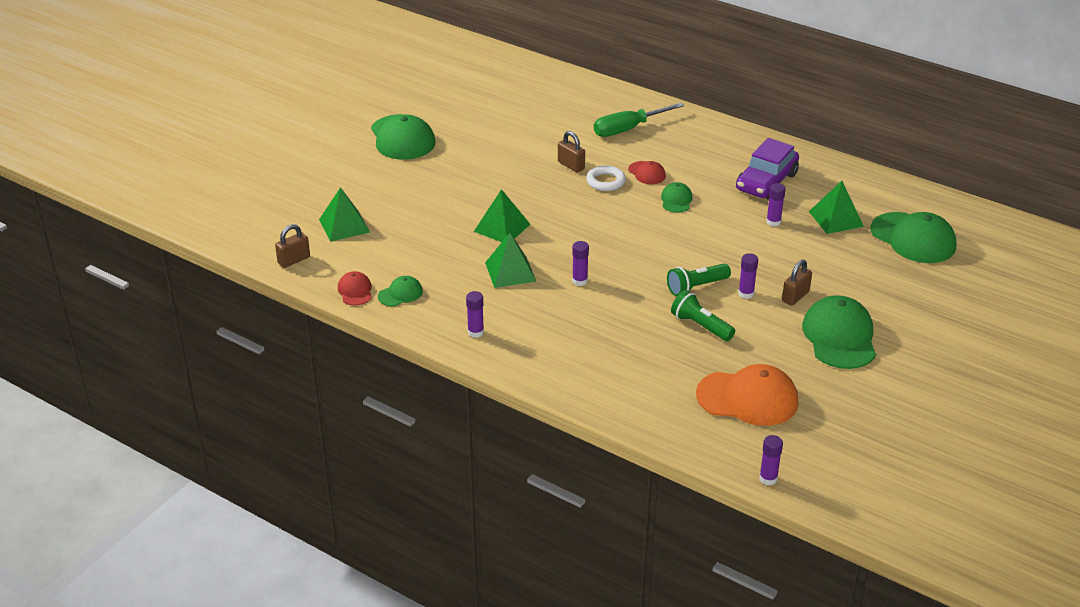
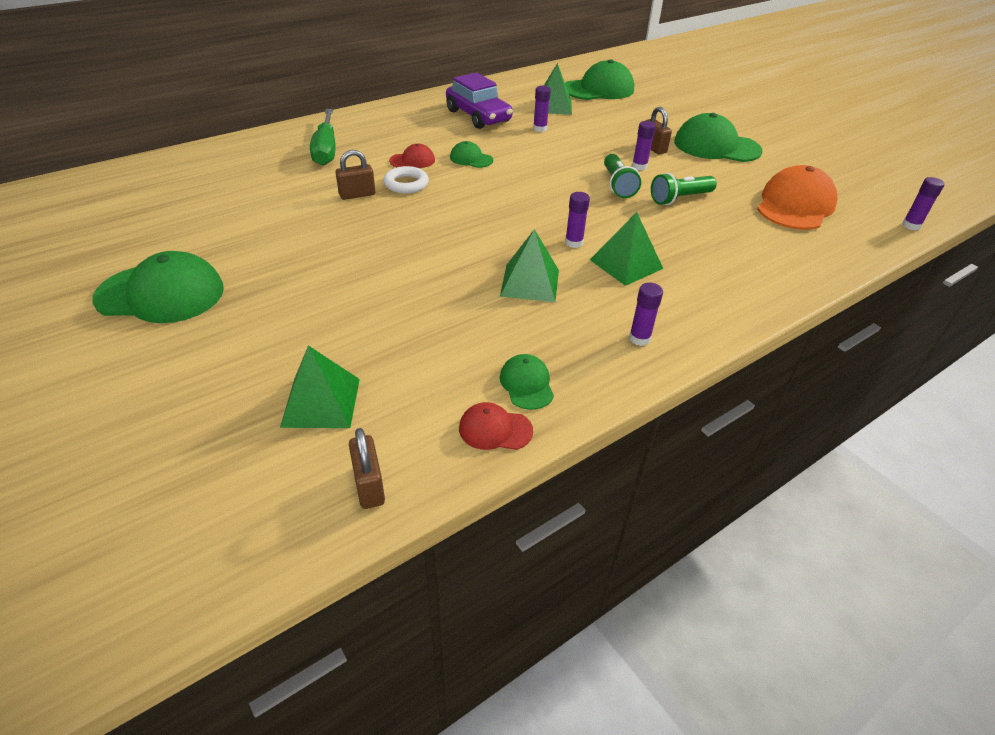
camera: 70 degrees left, 5 degrees up
(502, 227) = (437, 266): green pyramid -> green pyramid (626, 264)

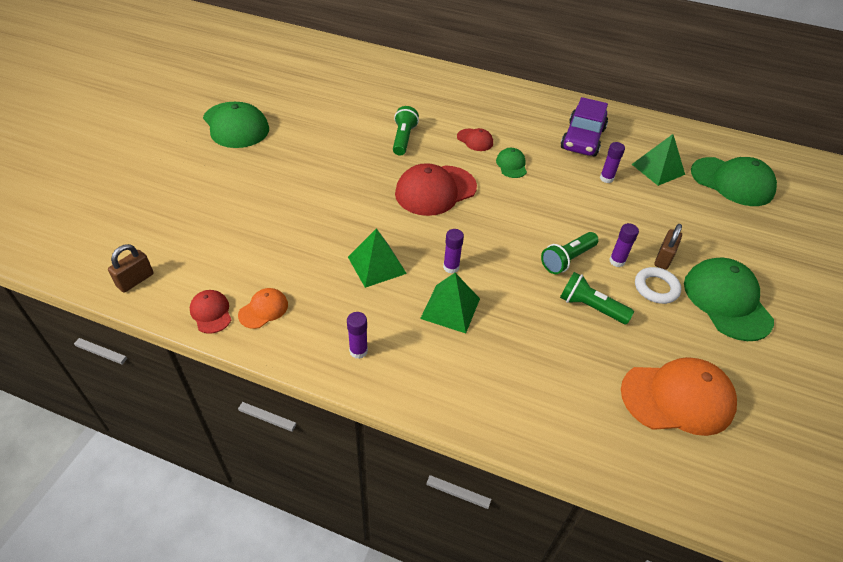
camera: 55 degrees right, 5 degrees up
(321, 402) = (189, 229): green pyramid -> none
(326, 150) = (443, 99): green screwdriver -> none
(357, 195) = (403, 139): brown padlock -> green flashlight
(406, 184) = (440, 152): white ring -> white ring (656, 288)
(459, 209) = (435, 190): none -> red cap
(526, 384) = (263, 309): green cap -> orange cap
(911, 225) = (753, 518): purple glue stick -> none

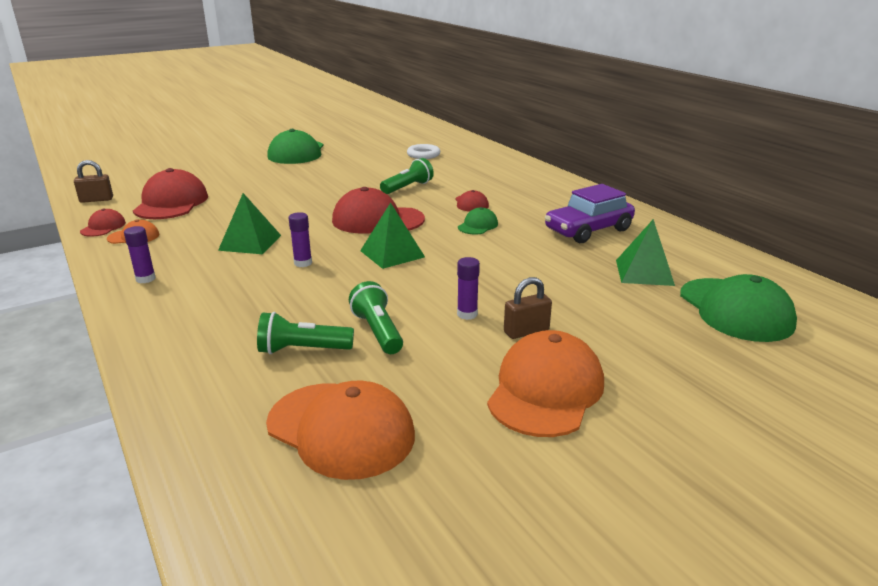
camera: 40 degrees right, 20 degrees down
(225, 249) = (171, 203): none -> red cap
(450, 308) = (255, 284): green pyramid -> green pyramid (392, 253)
(567, 259) = (417, 295): green flashlight -> green flashlight (303, 350)
(606, 178) = (565, 260): purple glue stick -> none
(656, 288) = (475, 347): white ring -> white ring (423, 155)
(727, 301) = (545, 390): green cap -> orange cap

